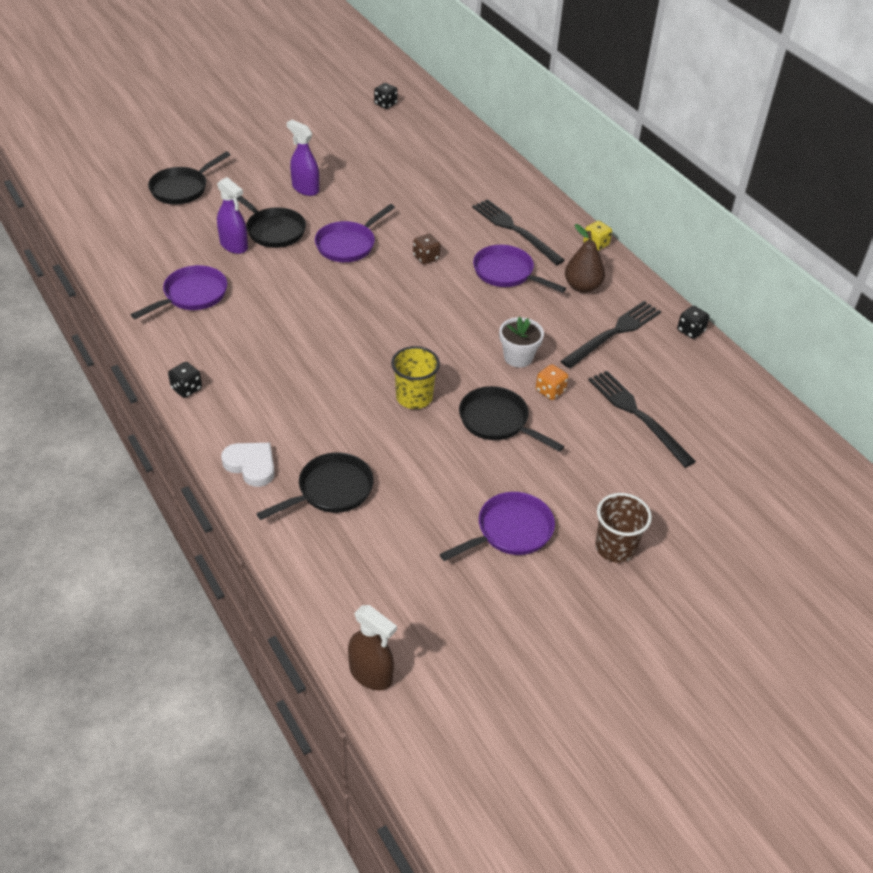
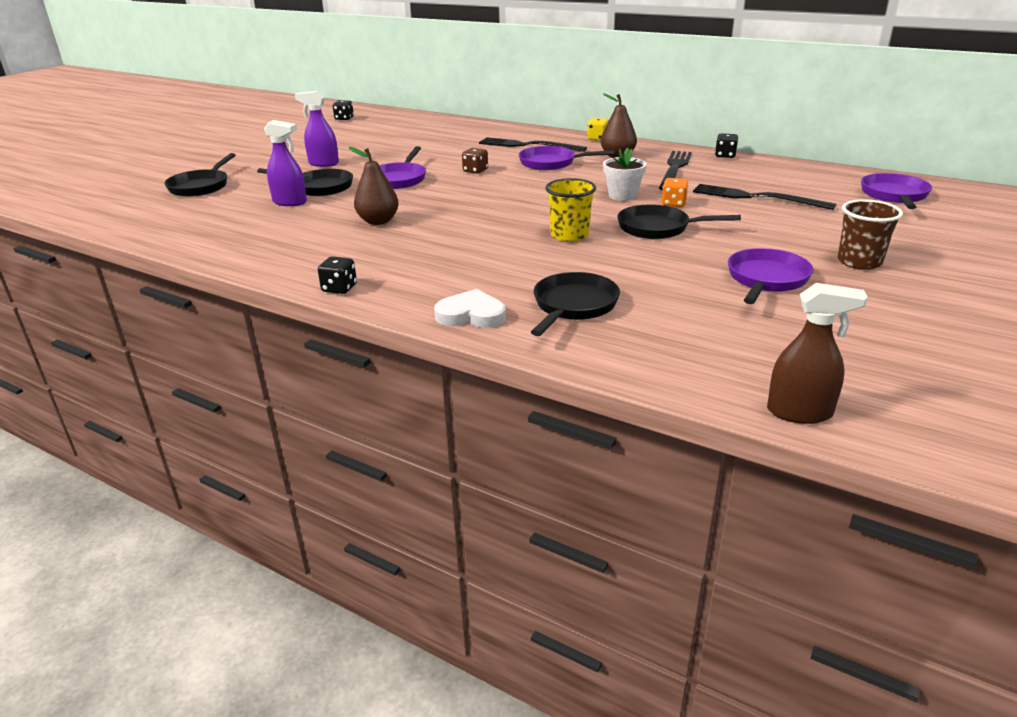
camera: 25 degrees left, 15 degrees down
(192, 295) = (279, 236): purple pan -> purple pan (894, 195)
(281, 307) = (378, 221): none -> brown pear

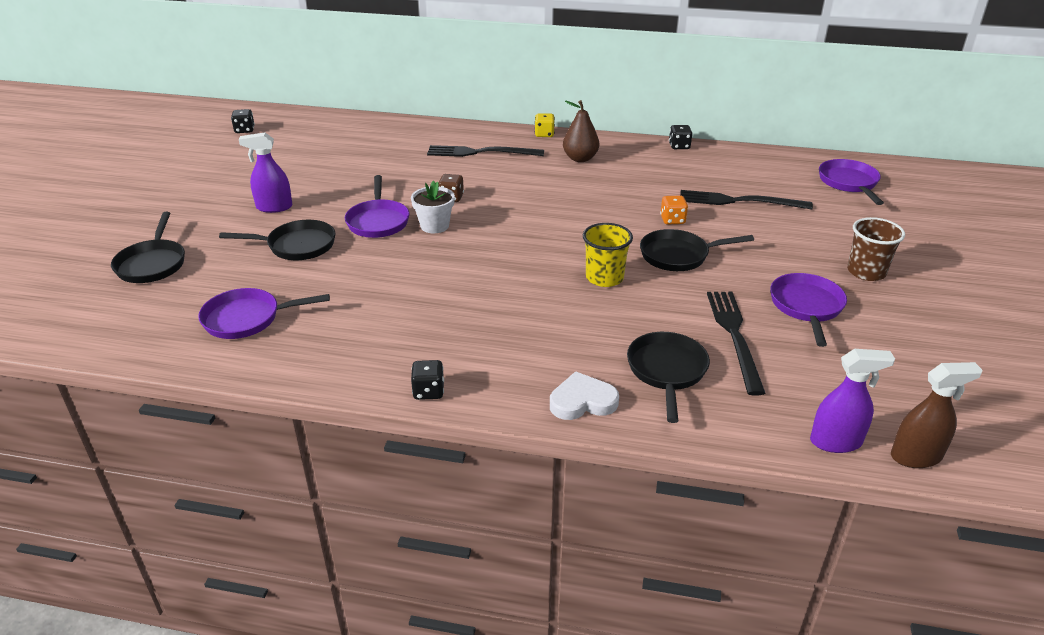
camera: 20 degrees left, 5 degrees up
(290, 202) = (280, 274): purple spray bottle -> purple spray bottle (836, 442)
(378, 221) = (400, 288): brown pear -> none
(551, 163) = (521, 176): purple pan -> purple pan (247, 319)
(622, 195) = (619, 215): white flower pot -> white flower pot (434, 226)
(674, 169) = (644, 171): black fork -> black fork (734, 336)

